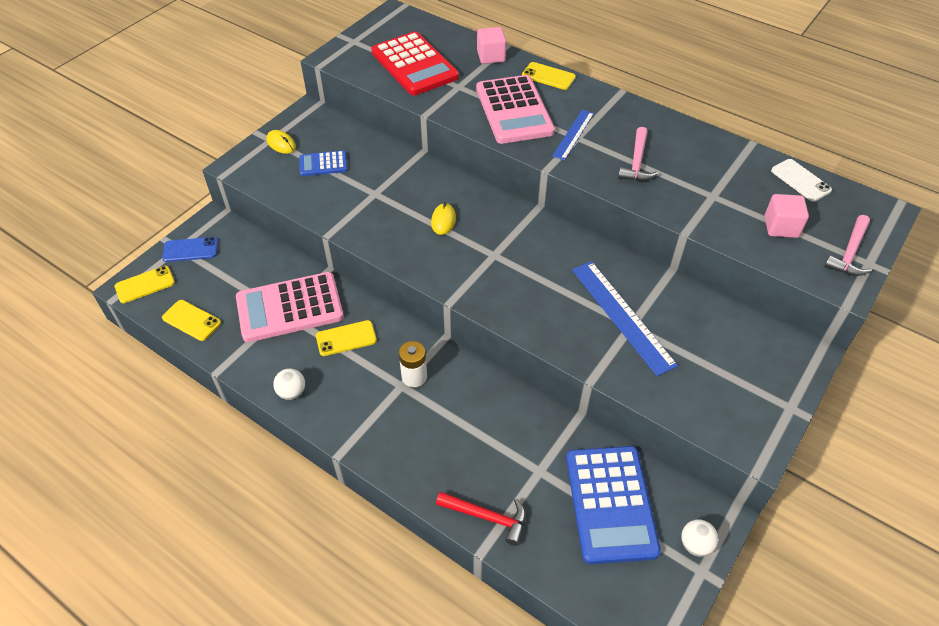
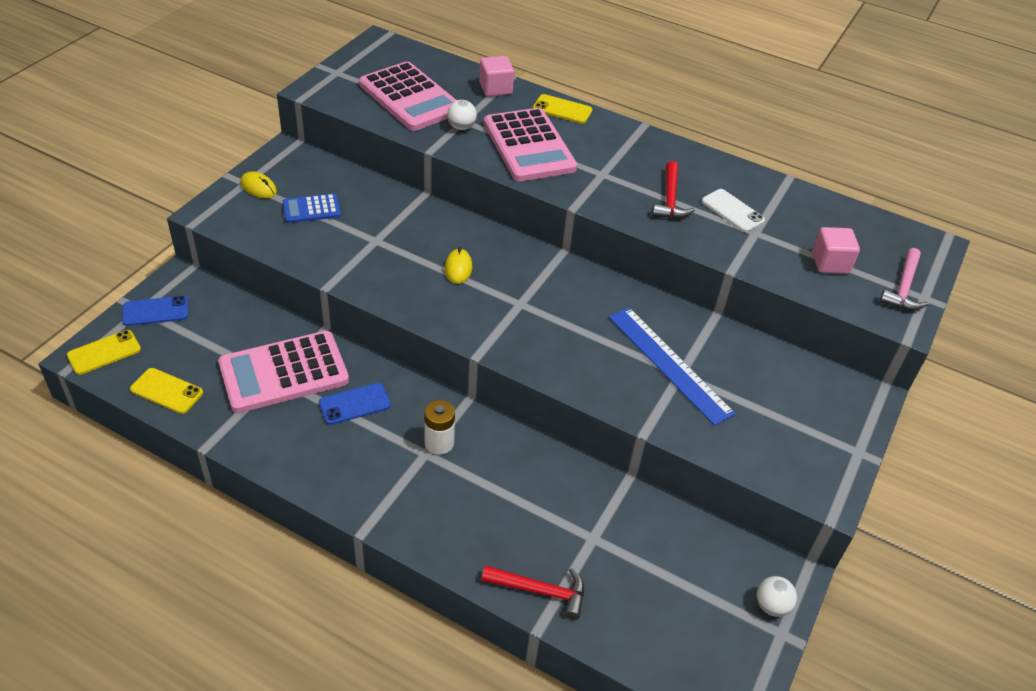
camera: 10 degrees left, 5 degrees down
(292, 392) = (298, 466): white ball -> white ball (461, 127)
(346, 338) = (355, 404): yellow phone -> blue phone
(414, 65) = (410, 98): red calculator -> pink calculator
(573, 134) = (597, 170): blue ruler -> none
(610, 504) = (675, 568): blue calculator -> none
(637, 162) = (670, 199): pink hammer -> red hammer
(800, 180) = (844, 215): white phone -> white phone (732, 211)

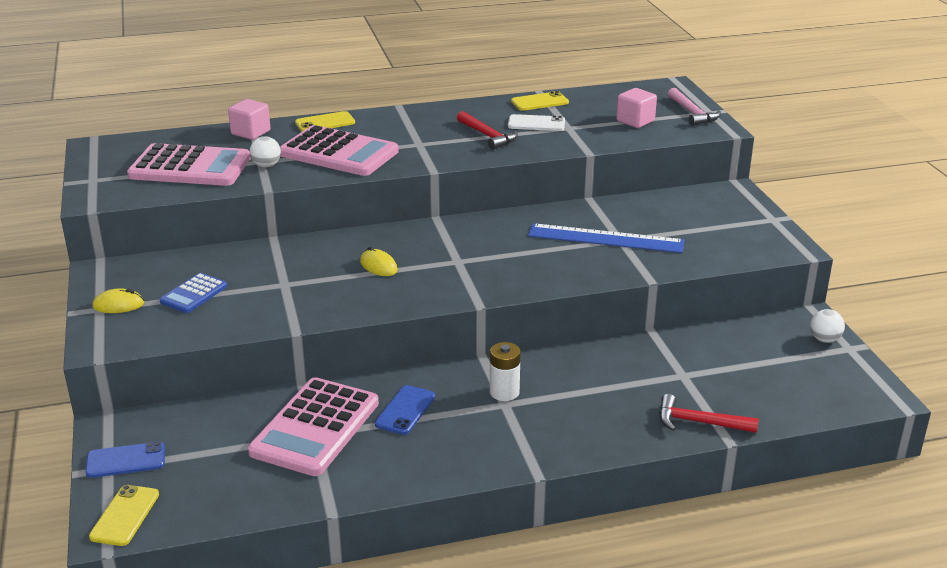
camera: 40 degrees left, 15 degrees down
(155, 311) = (126, 460): blue phone -> blue phone turned 45 degrees clockwise
(167, 391) = (233, 501): yellow phone -> yellow phone (539, 102)
(540, 591) = (699, 422): red hammer -> red hammer turned 135 degrees counterclockwise

